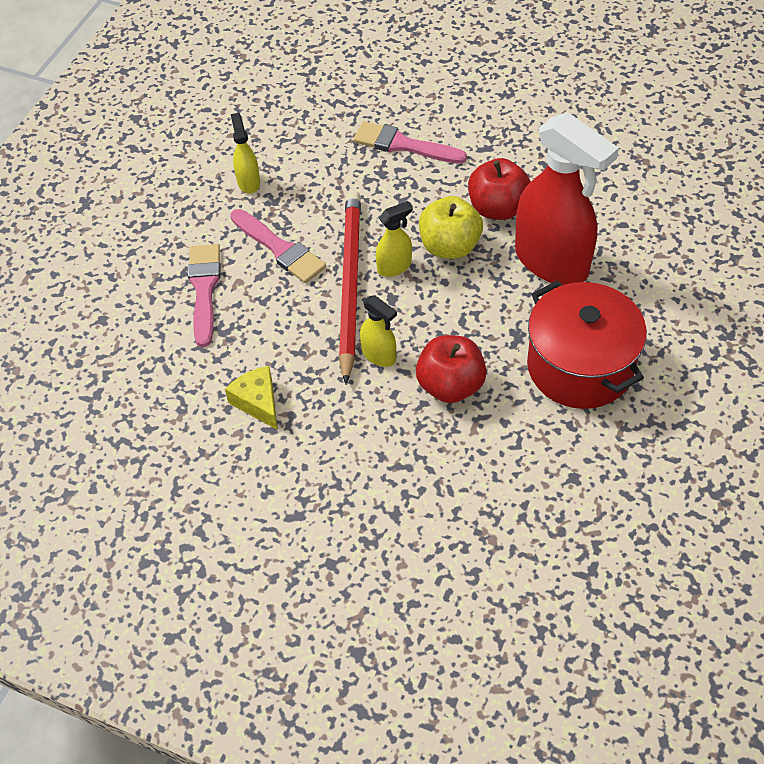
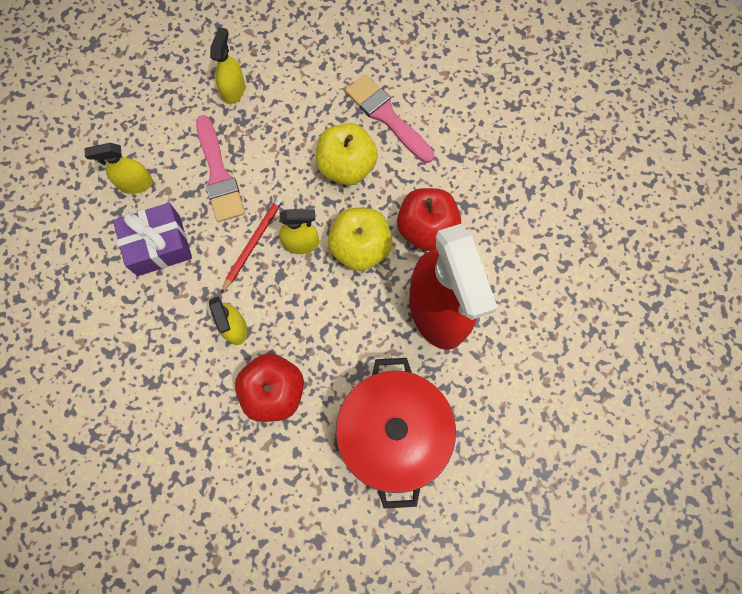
camera: 25 degrees right, 20 degrees up
(204, 289) = (135, 184): pink brush -> yellow spray bottle
(258, 402) = (113, 321): yellow cheese -> none
(261, 325) = (159, 245): none -> purple gift
(349, 285) = (253, 243): red pencil -> red pencil, size x0.50
(394, 194) = (346, 166): none -> yellow apple

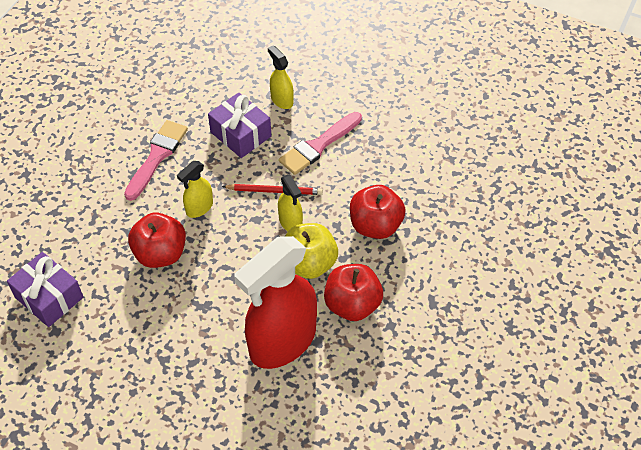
camera: 65 degrees right, 20 degrees down
(234, 90) = (395, 125): yellow spray bottle -> none
(271, 534) = (49, 297): none -> purple gift
(346, 166) = (375, 225): yellow apple -> red apple
(387, 116) = (438, 236): pink brush -> pink brush (157, 156)
(393, 433) = (162, 349): red pot -> none

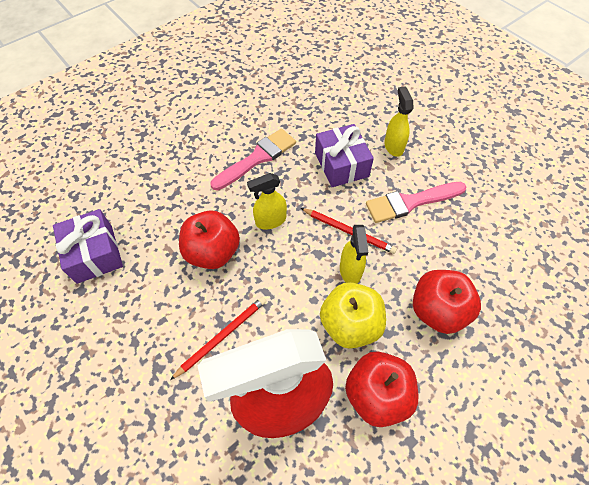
camera: 25 degrees right, 5 degrees up
(206, 315) = (221, 336): none -> red pencil

